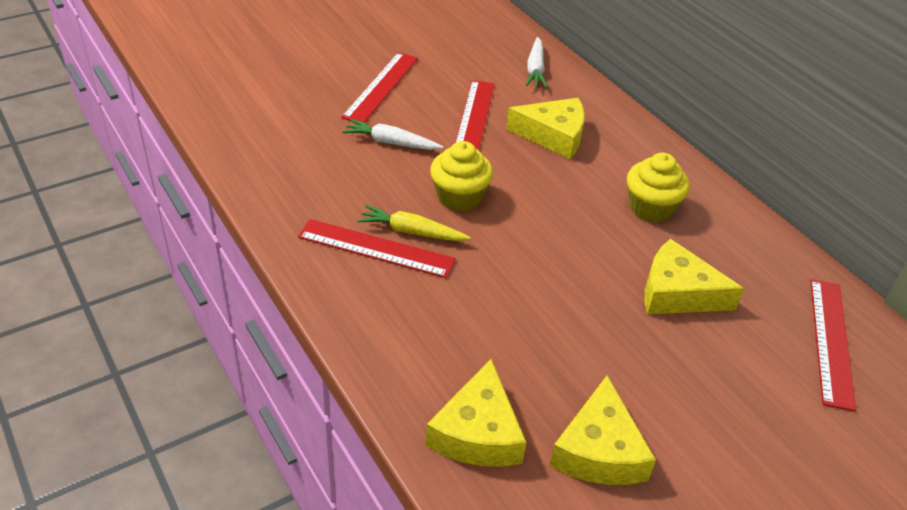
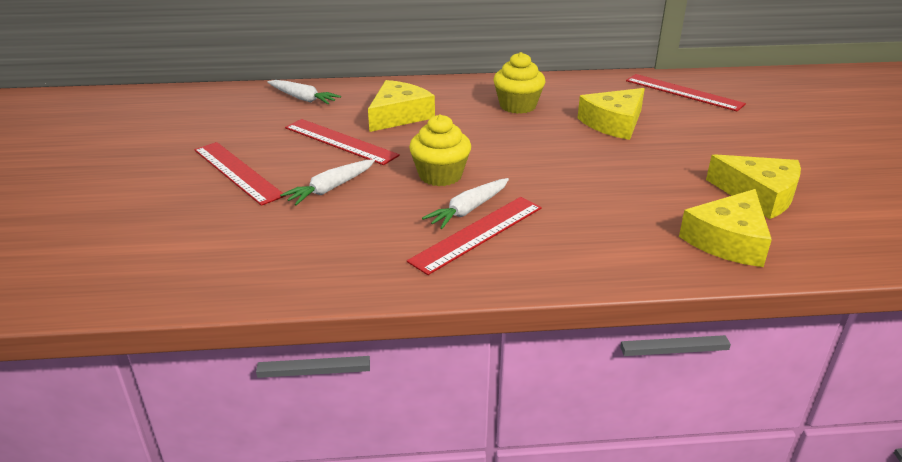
camera: 60 degrees left, 10 degrees down
(412, 232) = (468, 210): yellow carrot -> white carrot
(478, 432) = (728, 240): yellow cheese -> yellow cheese turned 90 degrees clockwise

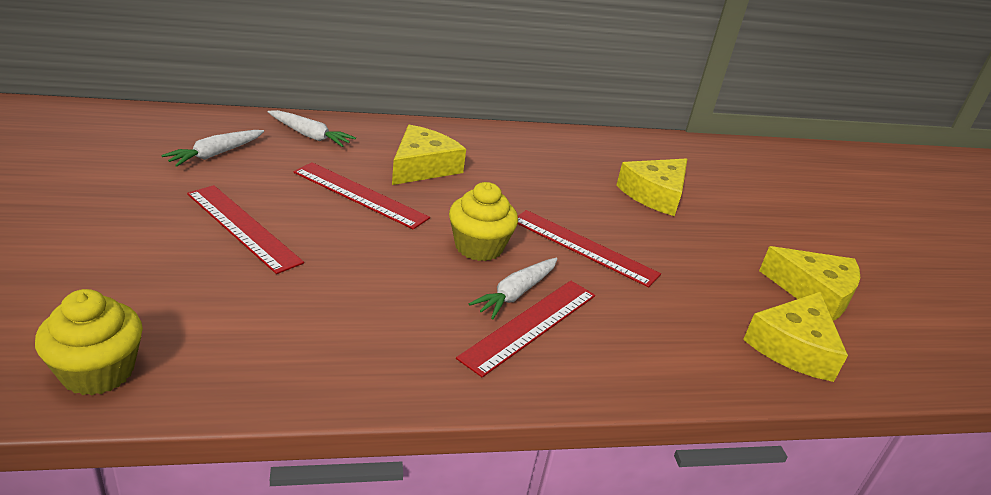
camera: 10 degrees left, 0 degrees up
(330, 188) = (356, 256): white carrot -> white carrot (215, 154)
(517, 106) = (551, 165): yellow cupcake -> yellow cupcake (98, 372)
(683, 92) = (719, 163): red ruler -> red ruler (583, 247)

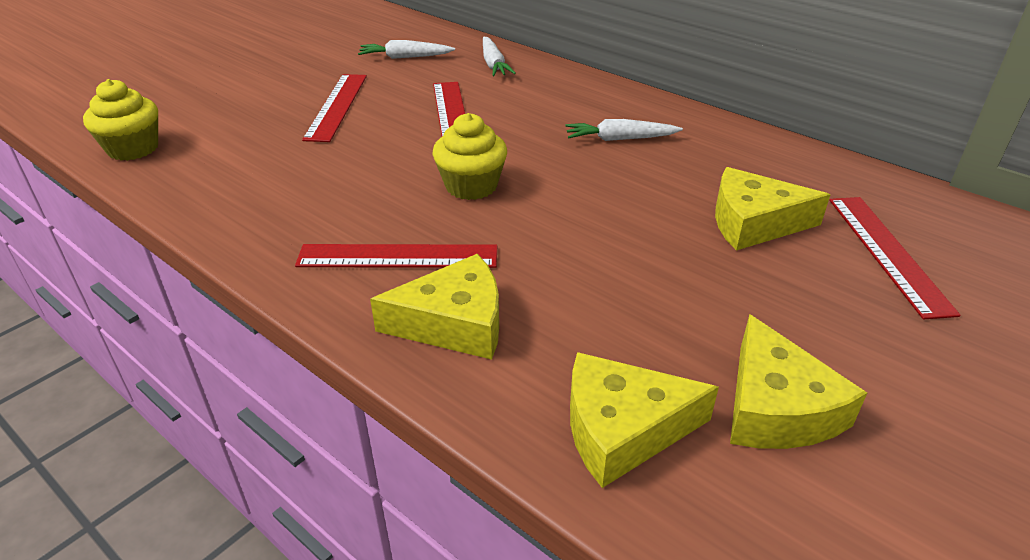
camera: 55 degrees right, 5 degrees up
(422, 167) = (542, 113): yellow cheese -> yellow cheese (454, 323)
(516, 293) = (433, 230): white carrot -> white carrot (620, 139)
(583, 247) = (567, 228): red ruler -> red ruler (888, 253)

